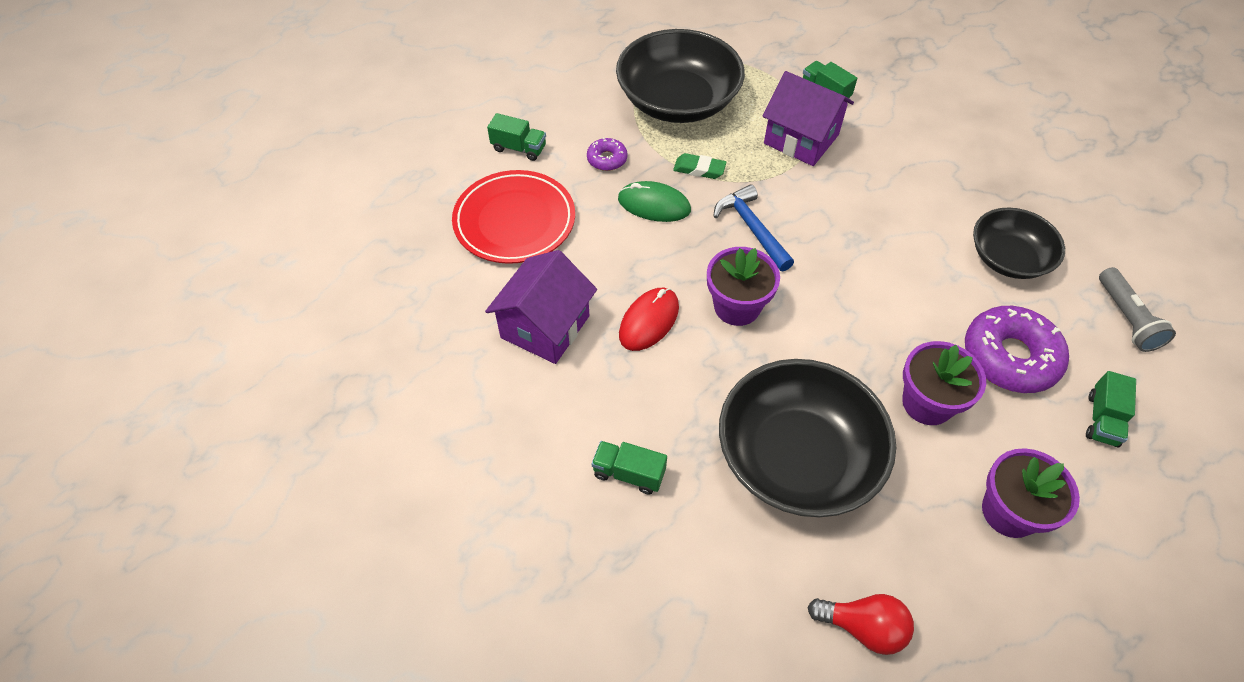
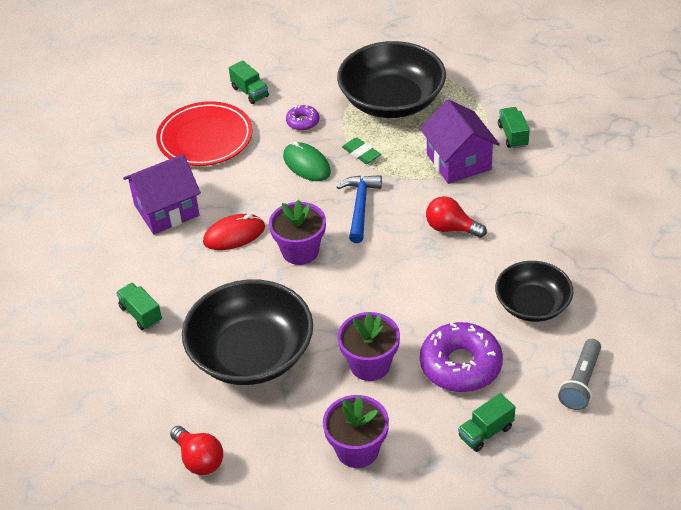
camera: 35 degrees right, 10 degrees down
(860, 212) = (451, 228): none -> red light bulb

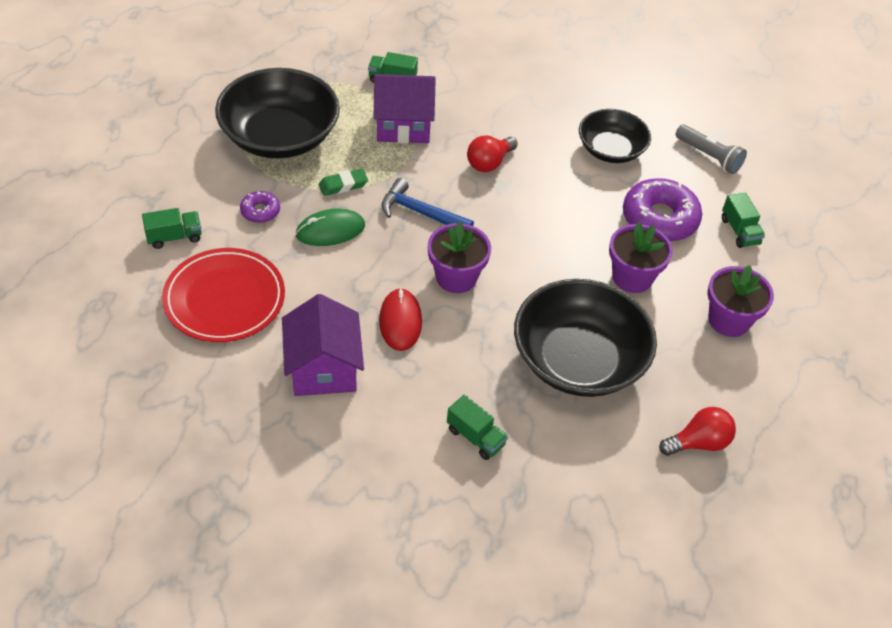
camera: 75 degrees left, 5 degrees up
(141, 314) = (475, 437): green truck -> green truck turned 120 degrees counterclockwise

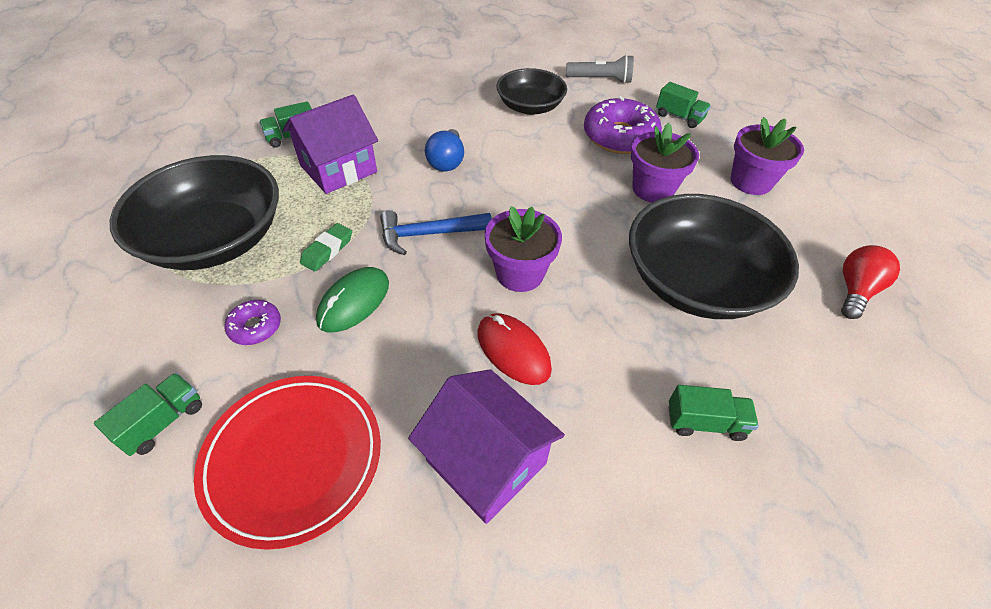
camera: 35 degrees left, 0 degrees up
(489, 163) = (447, 162): red light bulb -> blue light bulb

